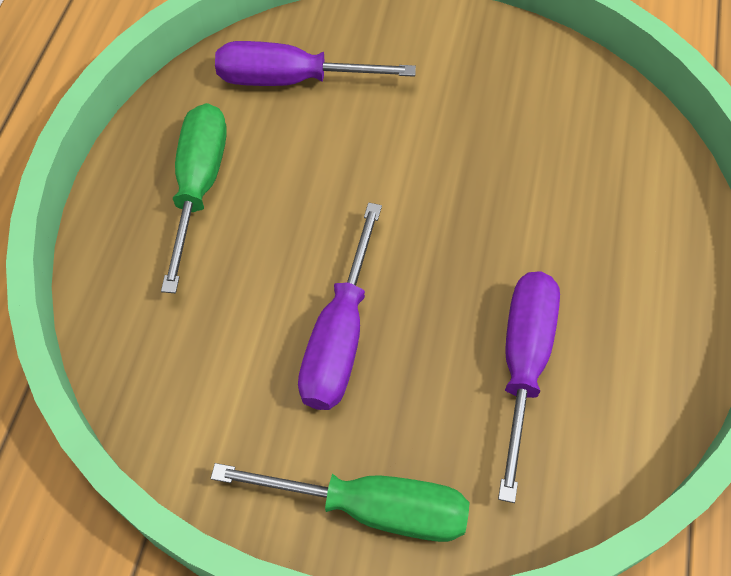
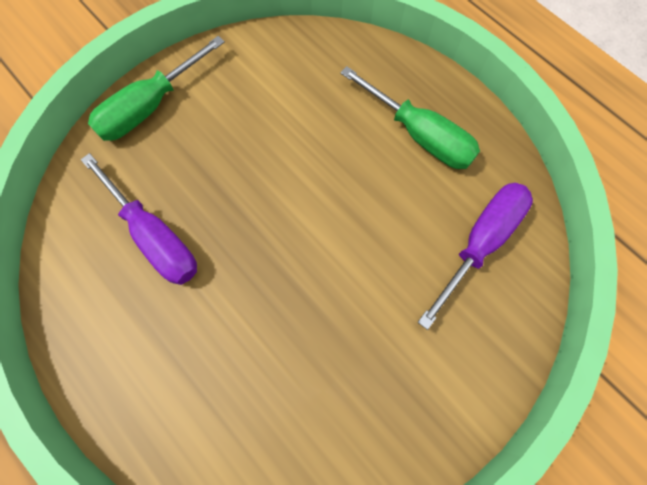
camera: 125 degrees right, 10 degrees up
(340, 335) = (255, 150): purple screwdriver -> none

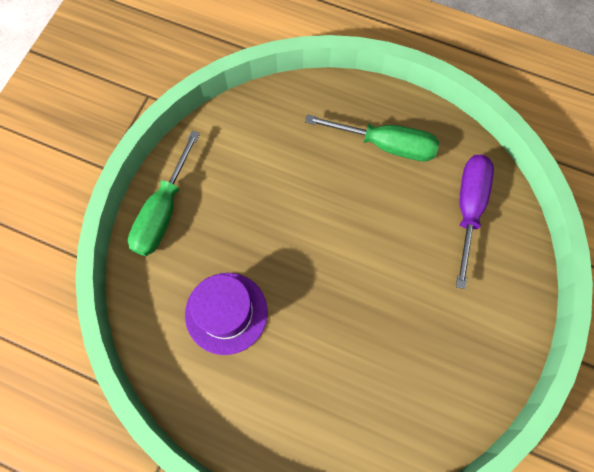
camera: 25 degrees left, 0 degrees up
(154, 236) = (226, 313): purple screwdriver -> purple hat

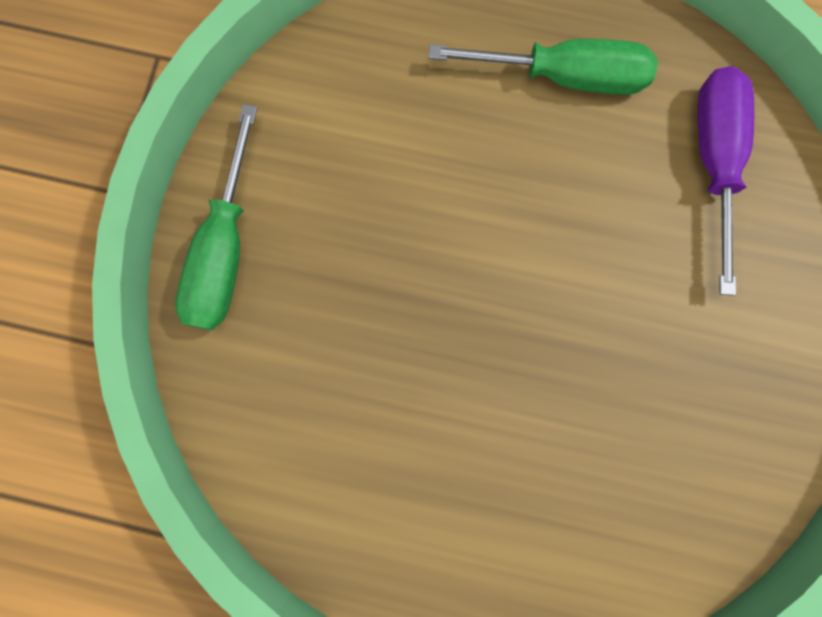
camera: 10 degrees left, 10 degrees up
(226, 313) = (361, 397): purple hat -> none

